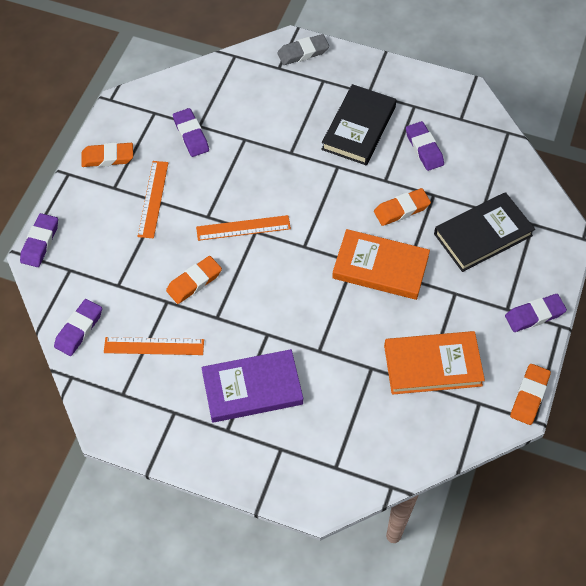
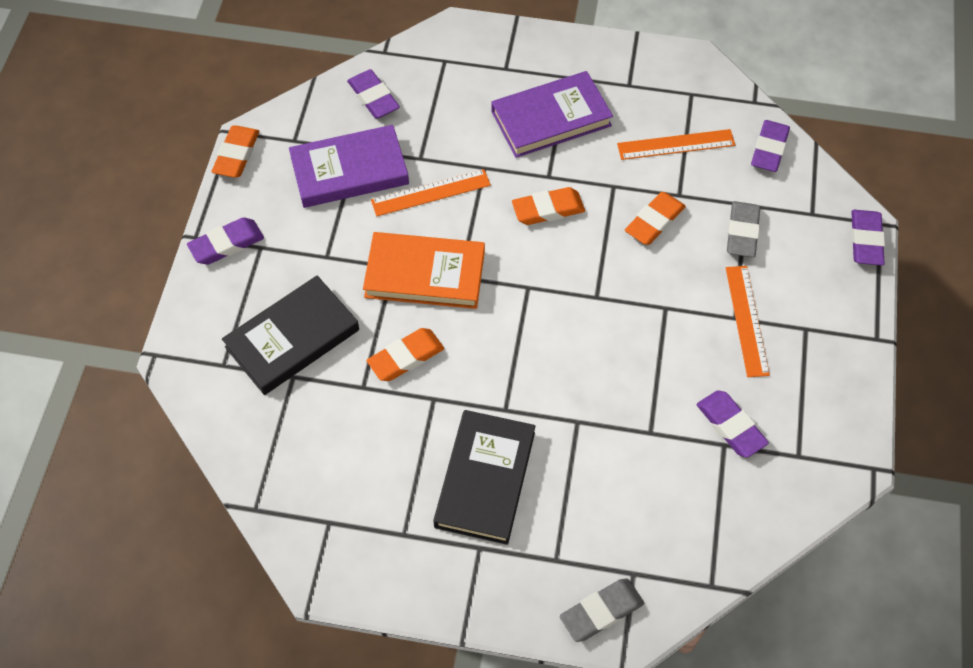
camera: 170 degrees right, 0 degrees up
(107, 157) = (834, 371): orange eraser -> orange eraser (548, 209)
(130, 263) = (742, 232): none -> grey eraser
(243, 228) = (614, 299): orange ruler -> orange ruler (430, 192)
(424, 148) = (382, 459): purple eraser -> purple eraser (373, 98)
(432, 365) = (349, 170): orange book -> purple book

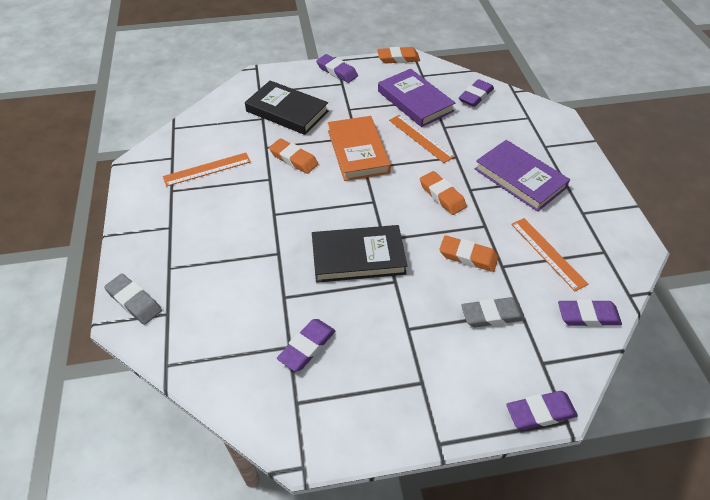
camera: 70 degrees right, 10 degrees down
(485, 479) = (219, 217): black book -> black book (358, 257)
(747, 320) = (409, 337): orange ruler -> orange ruler (207, 169)

